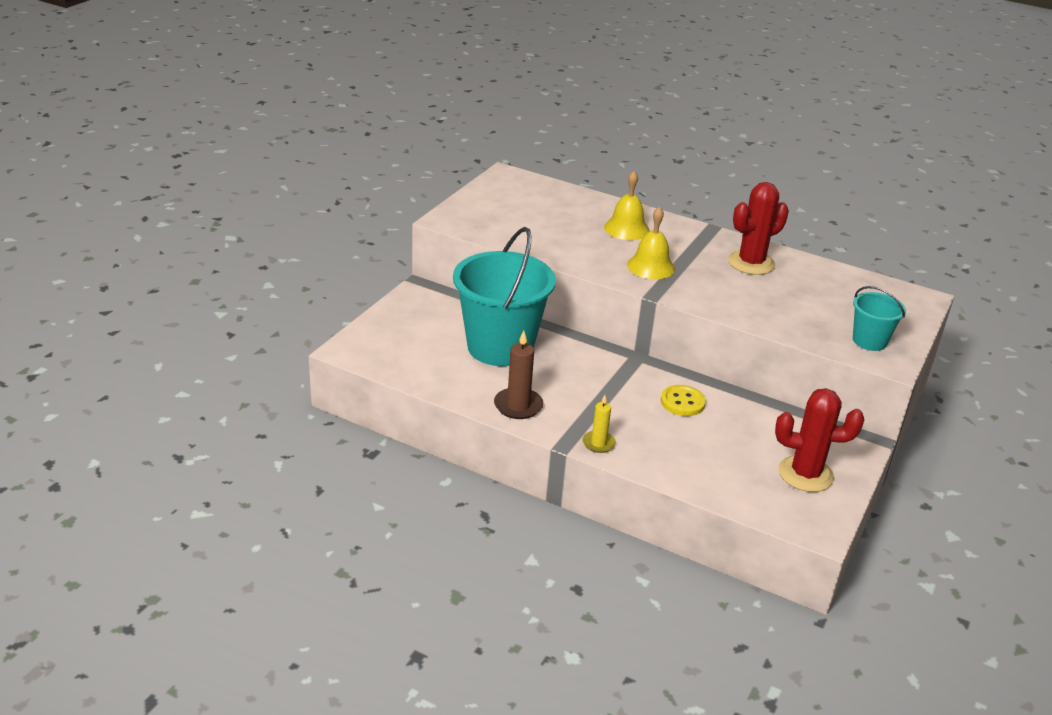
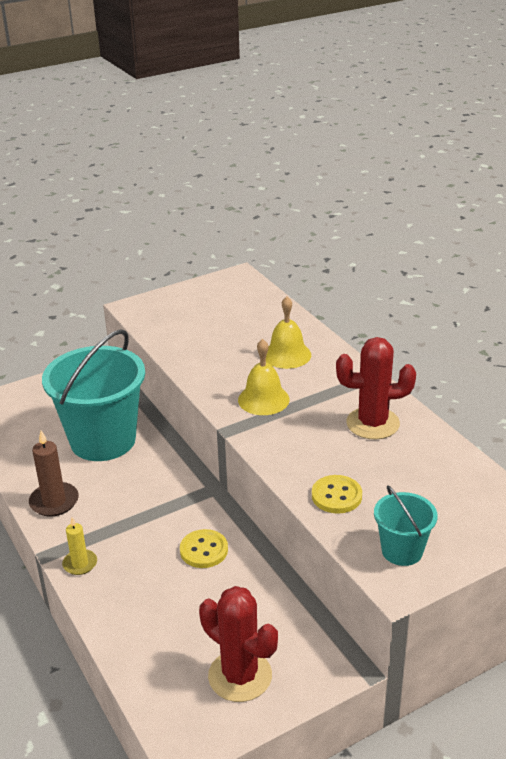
camera: 35 degrees right, 0 degrees up
(786, 319) = (336, 496): none -> yellow button

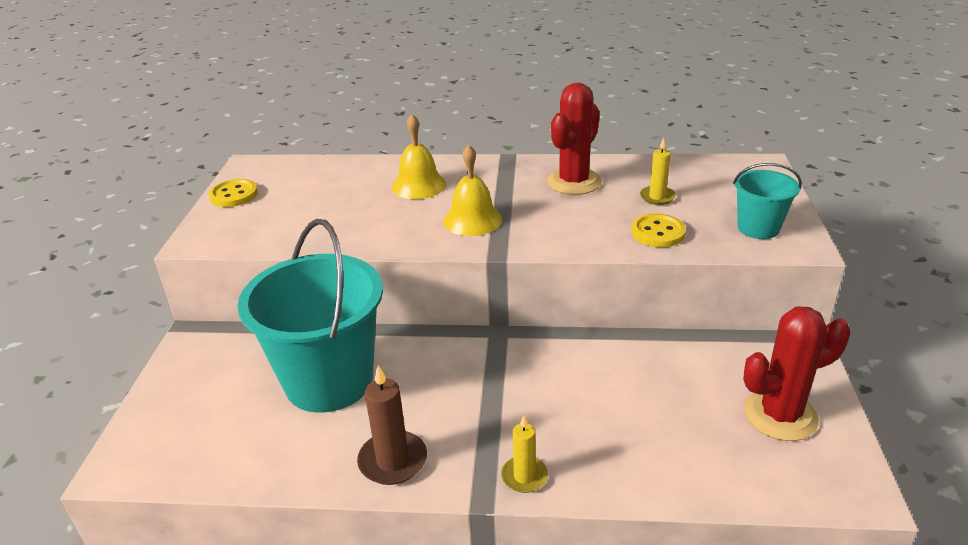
camera: 55 degrees left, 0 degrees up
(204, 550) = (584, 373): yellow button -> yellow button (234, 195)
(396, 476) = (657, 197): none -> yellow candle

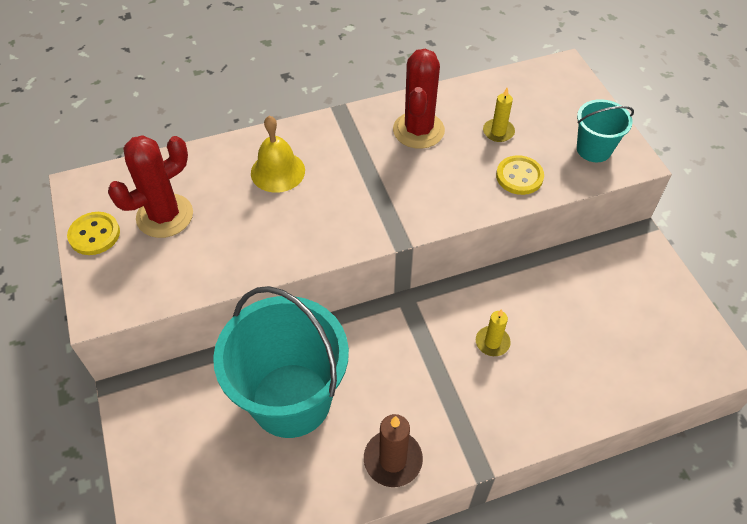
camera: 25 degrees left, 20 degrees up
(472, 220) = (355, 204): yellow bell -> none
(524, 476) = (500, 435): yellow candle -> yellow candle (492, 342)
(780, 415) = (650, 312): red cactus -> red cactus (165, 216)

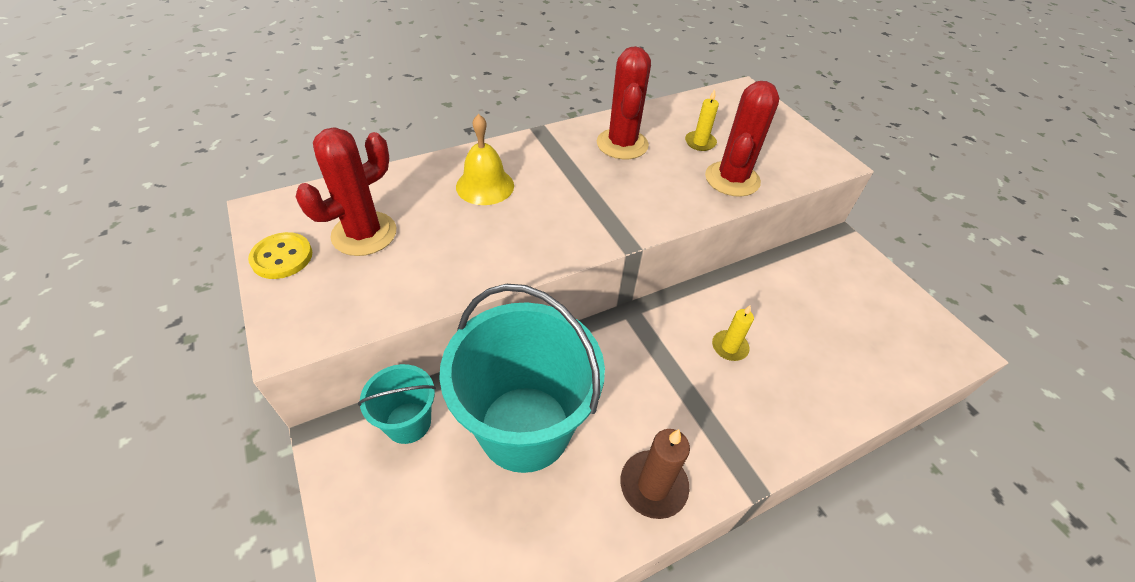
camera: 10 degrees left, 5 degrees down
(519, 176) = (732, 179): yellow button -> red cactus
(593, 149) = (794, 153): turquoise bucket -> turquoise bucket (408, 422)

